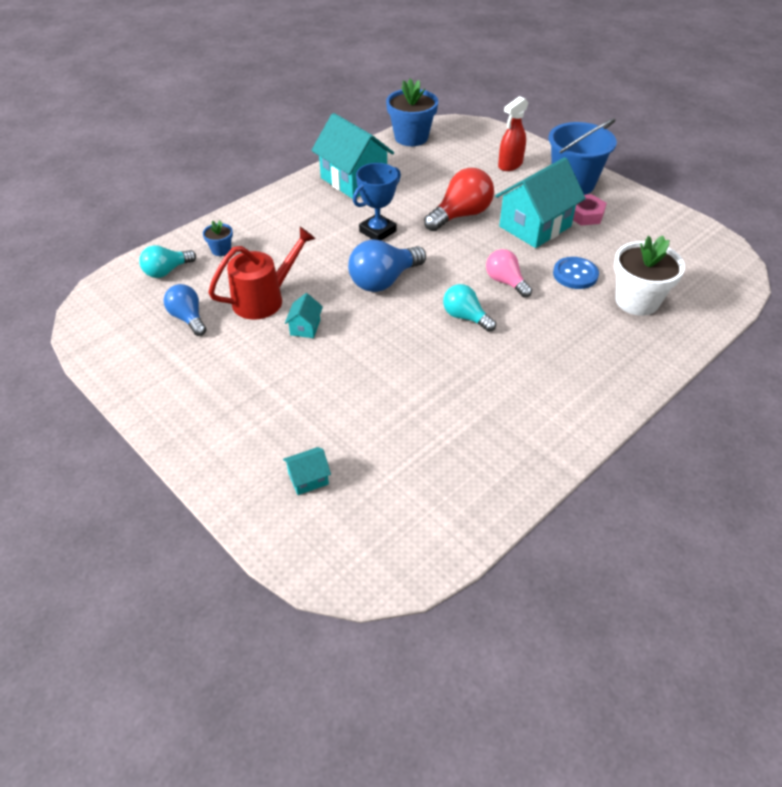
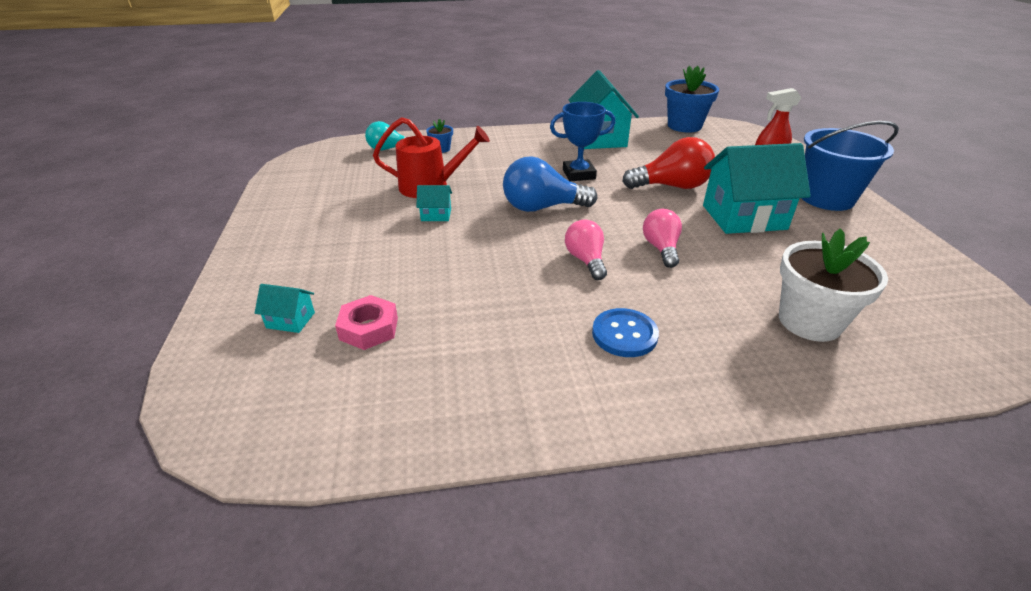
camera: 35 degrees right, 10 degrees down
(188, 318) = (363, 179): blue light bulb -> none
(305, 327) = (436, 215): turquoise house -> turquoise house turned 45 degrees clockwise
(465, 317) = (586, 260): turquoise light bulb -> pink light bulb
(575, 274) = (750, 270): blue button -> blue button (624, 334)
(585, 214) = (816, 225): pink nut -> pink nut (369, 328)

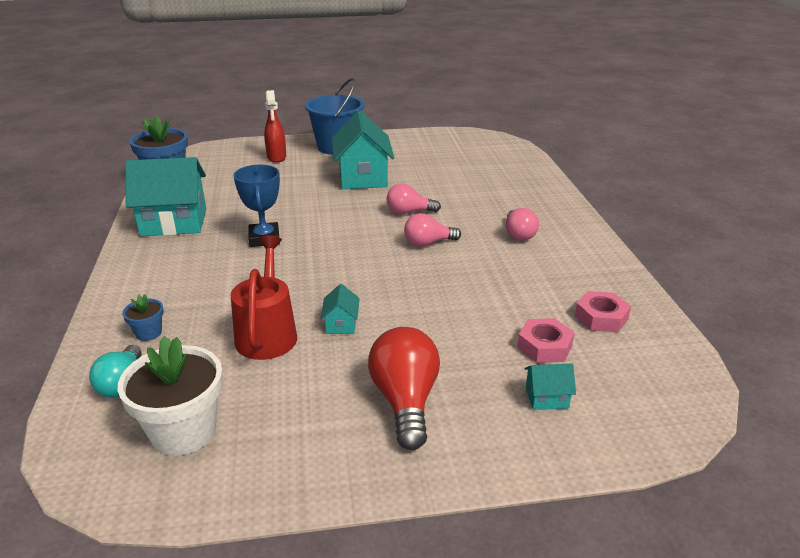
camera: 90 degrees left, 5 degrees down
(290, 320) = (546, 398): turquoise house -> turquoise house turned 75 degrees clockwise
(411, 385) = (601, 317): none -> pink nut
(542, 207) = (334, 260): blue light bulb -> none
(624, 334) = (518, 234): blue button -> pink light bulb
(671, 186) = (303, 197): red light bulb -> red light bulb (405, 401)
(809, 321) = (490, 178): white flower pot -> white flower pot (183, 431)

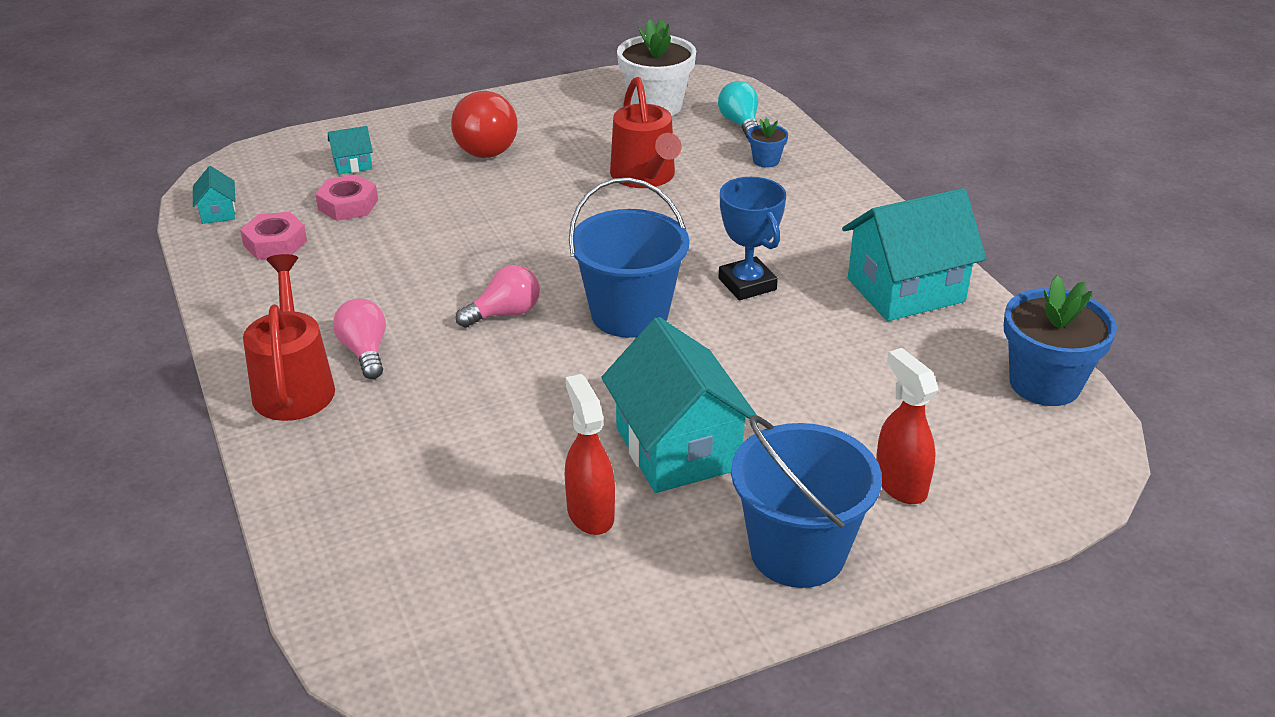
camera: 165 degrees right, 5 degrees up
(341, 324) = (573, 195): turquoise house -> turquoise house (218, 212)
(350, 232) = (629, 314): none -> blue bucket
(409, 212) = (553, 370): pink light bulb -> none
(413, 164) = (590, 513): none -> red spray bottle
(559, 224) = (294, 385): none -> red watering can

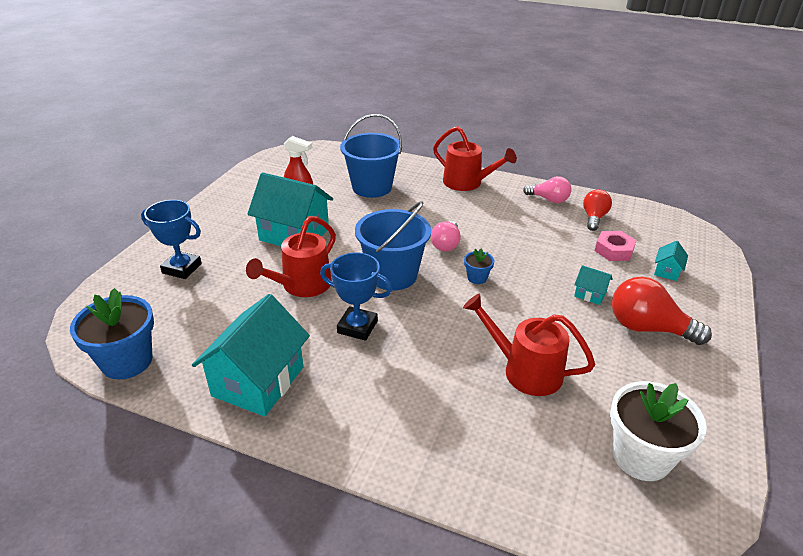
camera: 135 degrees right, 0 degrees up
(218, 212) = (646, 215): turquoise house -> turquoise house (590, 294)
(275, 243) = (594, 218): pink nut -> red light bulb
(365, 352) = (468, 203): pink light bulb -> pink light bulb (549, 199)
(740, 124) = (555, 486): turquoise light bulb -> none
(756, 362) = (301, 286): none -> red watering can
(766, 160) = (477, 449): blue flower pot -> blue flower pot (477, 278)
(797, 552) = (208, 226): blue bucket -> blue bucket (372, 187)
(900, 484) = (182, 268): red spray bottle -> blue trophy

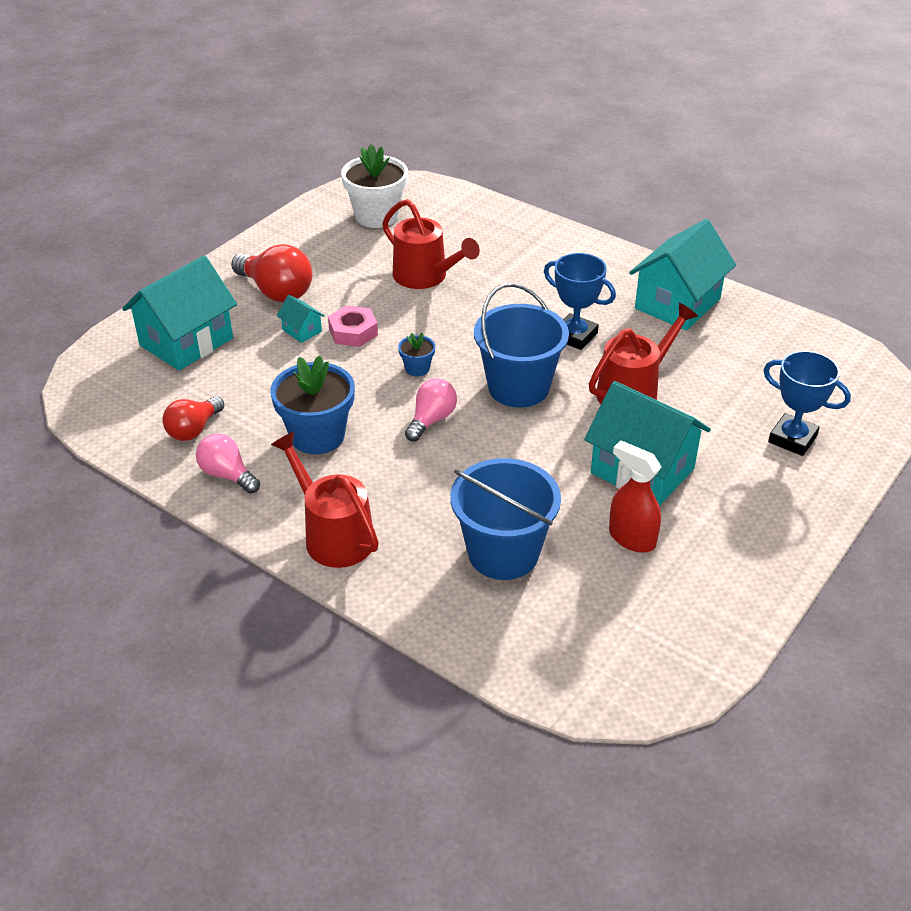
camera: 165 degrees left, 5 degrees up
(127, 361) = (813, 339): blue flower pot -> blue flower pot (317, 436)
(614, 250) = (219, 377): pink nut -> pink nut (353, 332)
(667, 271) = (186, 342): turquoise house -> turquoise house, size x2.30

